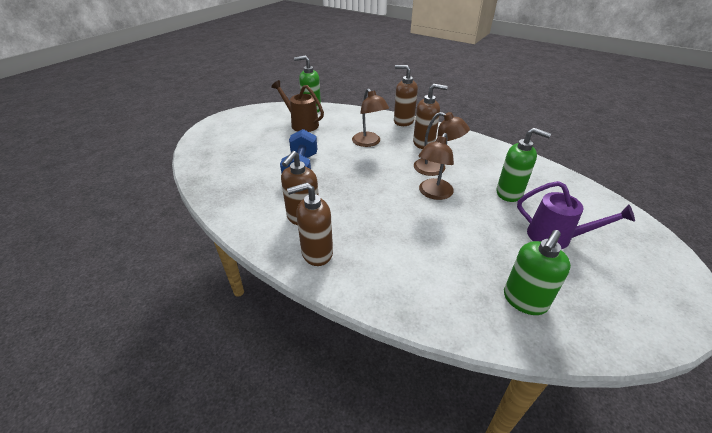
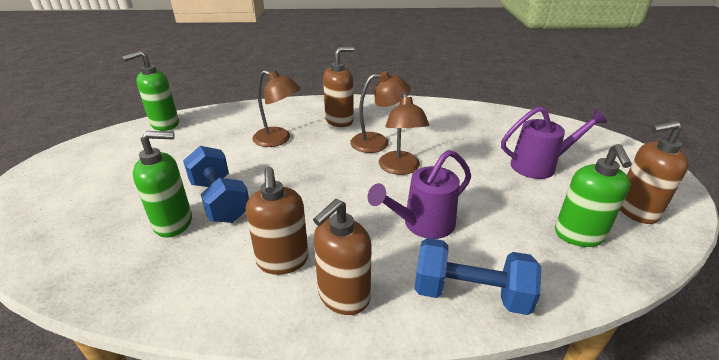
camera: 35 degrees left, 5 degrees down
(301, 124) = (166, 145): brown watering can -> none
(393, 292) = (470, 294): none -> blue dumbbell
(403, 121) = (295, 105): brown soap dispenser -> brown soap dispenser (635, 211)
(408, 236) = (422, 224): none -> purple watering can
(509, 193) = (465, 141): green soap dispenser -> green soap dispenser (174, 223)

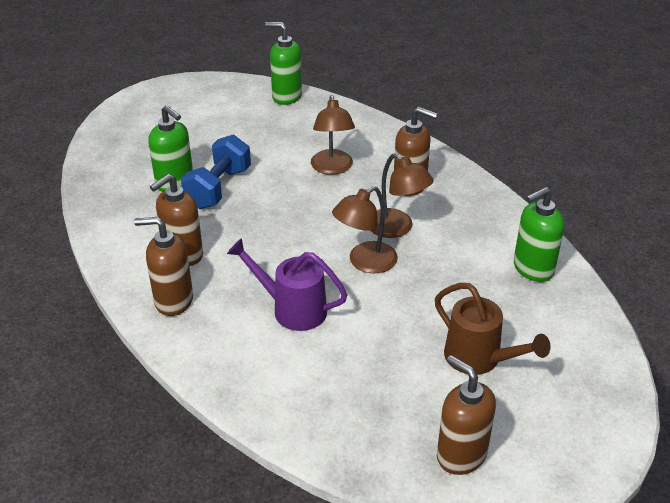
camera: 55 degrees right, 5 degrees up
(470, 294) = (230, 366): blue dumbbell -> none
(540, 165) = (479, 359): purple watering can -> brown watering can
(579, 235) = (371, 416): green soap dispenser -> green soap dispenser (532, 269)

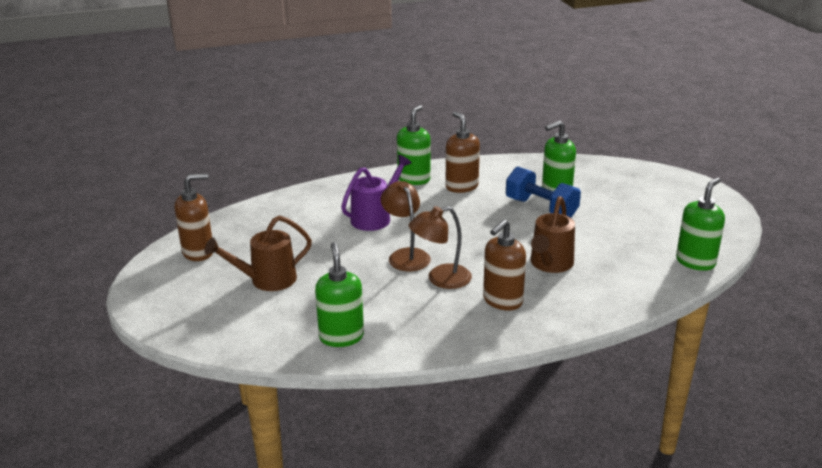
camera: 110 degrees right, 10 degrees down
(173, 301) = (414, 179): brown soap dispenser -> green soap dispenser
(332, 168) = (549, 265): brown lamp -> brown watering can

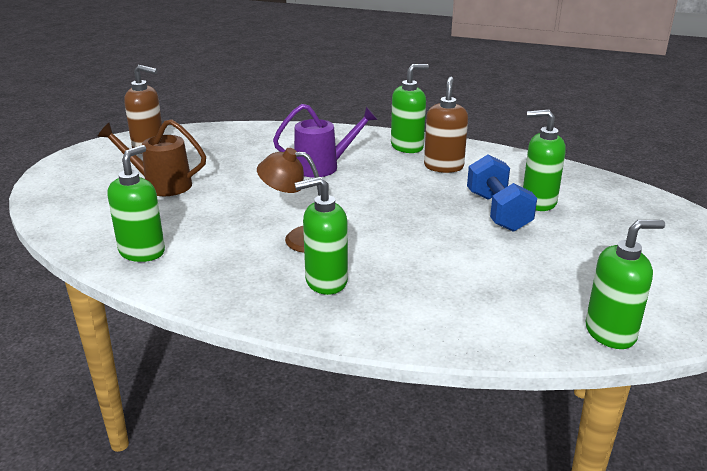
camera: 35 degrees right, 0 degrees up
(406, 255) = (300, 207): brown lamp -> none
(502, 301) = (325, 281): brown soap dispenser -> green soap dispenser
(549, 265) = (426, 267): brown watering can -> none

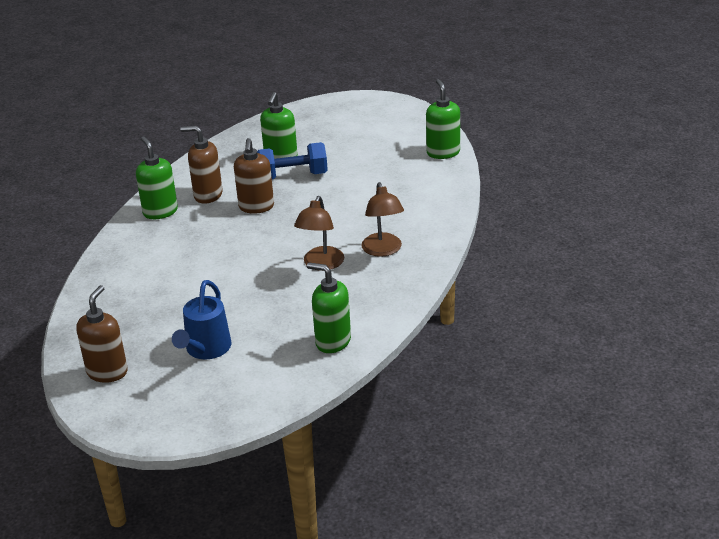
camera: 85 degrees left, 5 degrees up
(160, 185) = (205, 350): brown watering can -> blue watering can
(323, 167) = (191, 256): purple watering can -> none
(325, 281) = (383, 250): green soap dispenser -> brown lamp
(423, 193) = (256, 207): none -> brown soap dispenser

